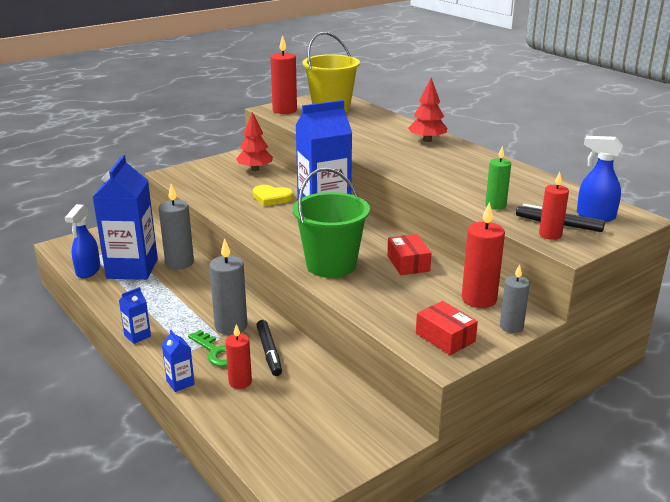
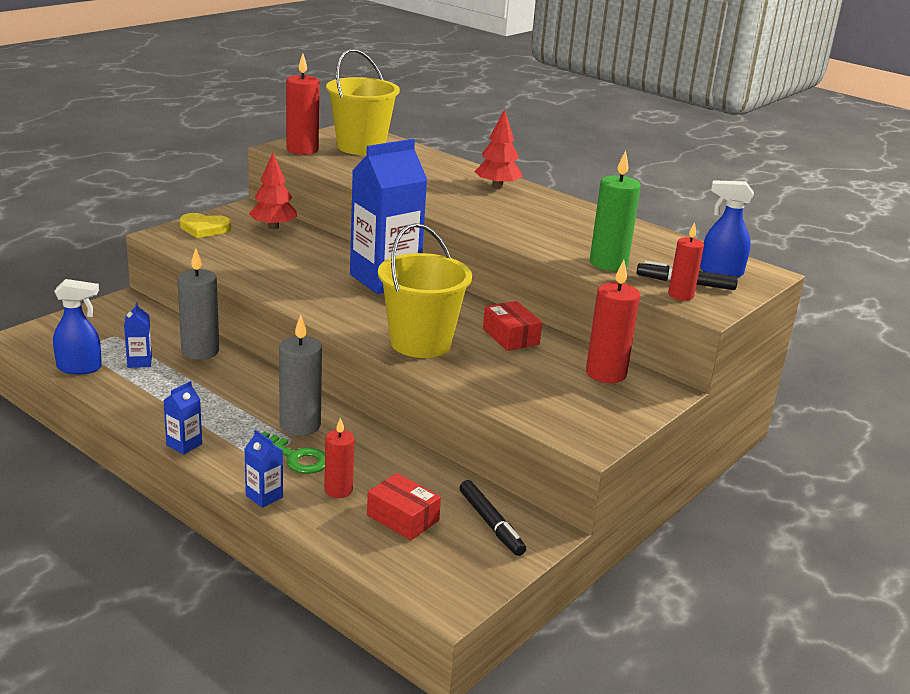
camera: 15 degrees left, 0 degrees up
(88, 271) = (80, 368): blue spray bottle -> blue spray bottle turned 90 degrees counterclockwise
(132, 269) = (139, 362): blue carton -> blue carton, size x0.41
(269, 352) = (360, 453): black marker -> black marker (491, 524)
(271, 198) = (311, 263): yellow heart -> yellow heart (204, 228)
(331, 265) = (420, 343): green bucket -> yellow bucket
(445, 337) = (584, 418): red box -> red box (402, 518)
(495, 205) = (608, 263): green candle -> green candle, size x1.57
(511, 326) = (652, 402): grey candle -> none

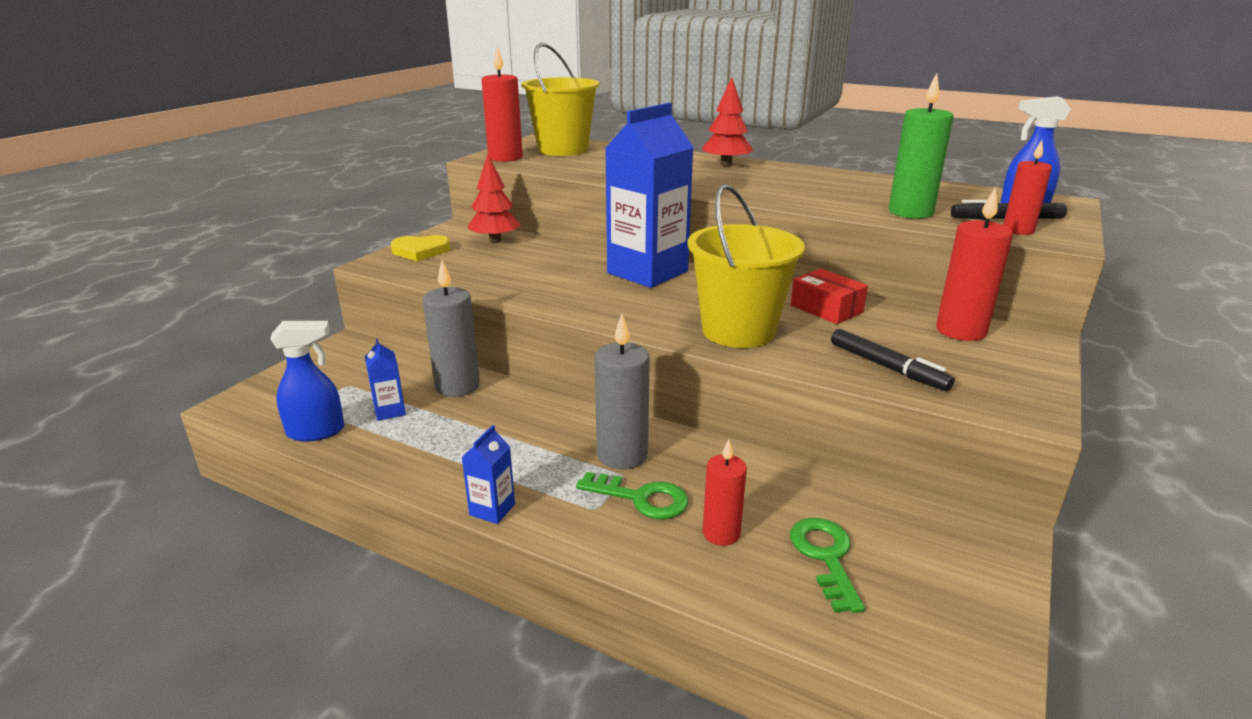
camera: 10 degrees left, 0 degrees up
(264, 496) = (634, 564): blue carton -> none
(402, 518) = (825, 556): red box -> green key
(491, 524) = (933, 540): black marker -> black marker (887, 367)

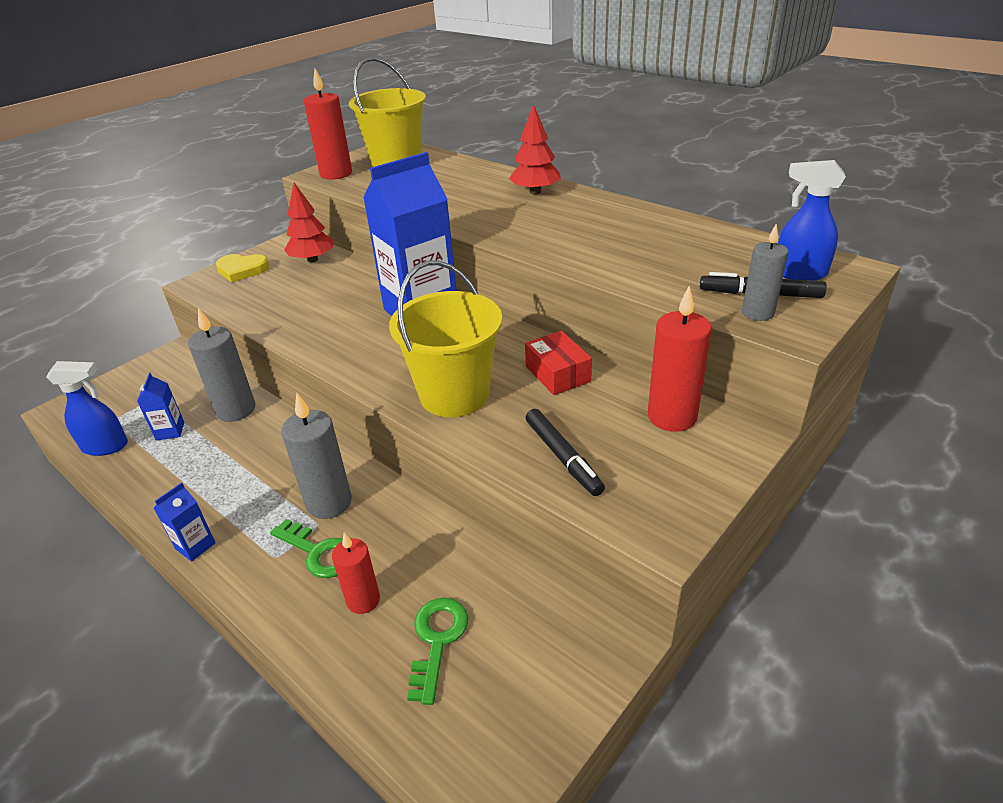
camera: 15 degrees right, 10 degrees up
(910, 212) = (664, 277): green candle -> none
(1018, 230) = (757, 313): red candle -> grey candle

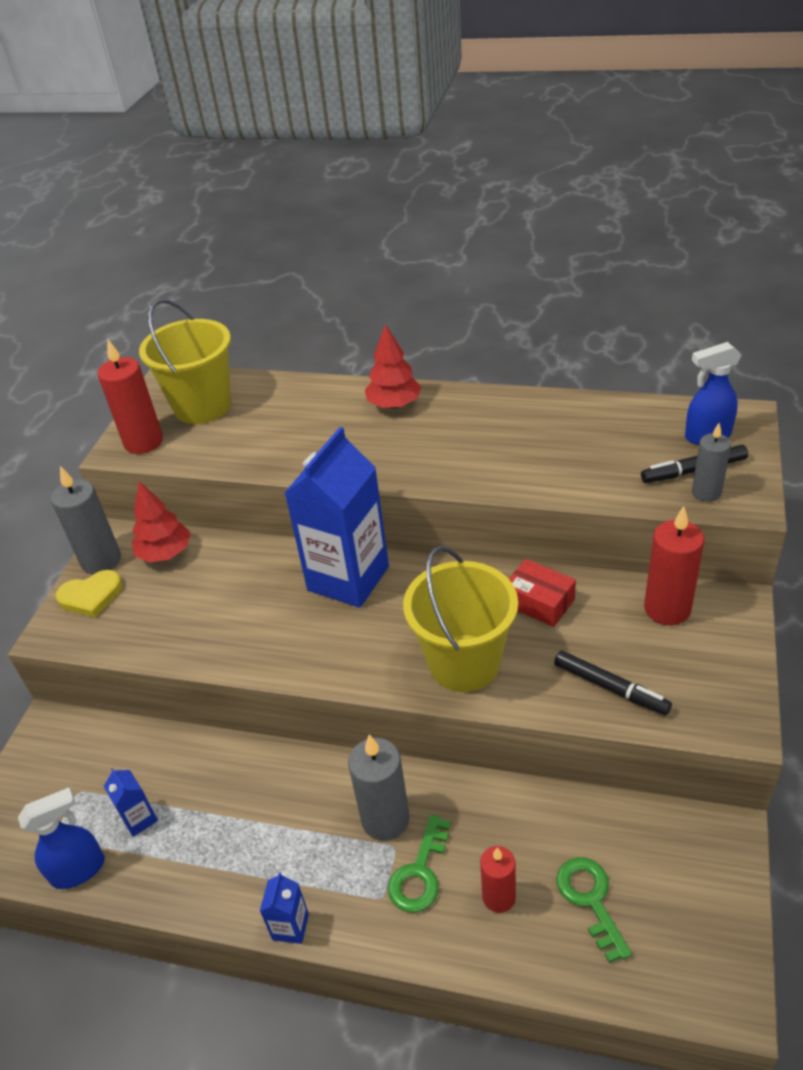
camera: 25 degrees left, 5 degrees up
(236, 410) = (193, 762): grey candle -> grey candle (101, 560)
(319, 552) = (419, 873): green key -> green key turned 105 degrees clockwise

